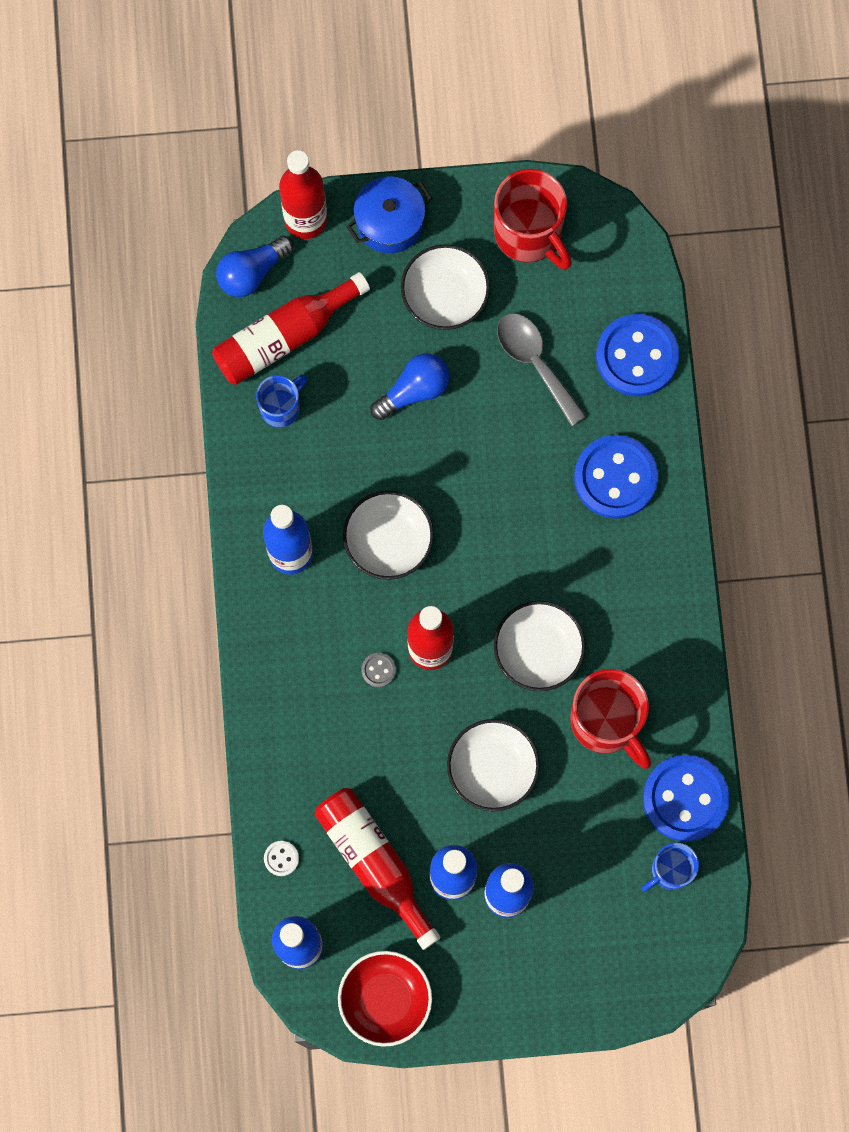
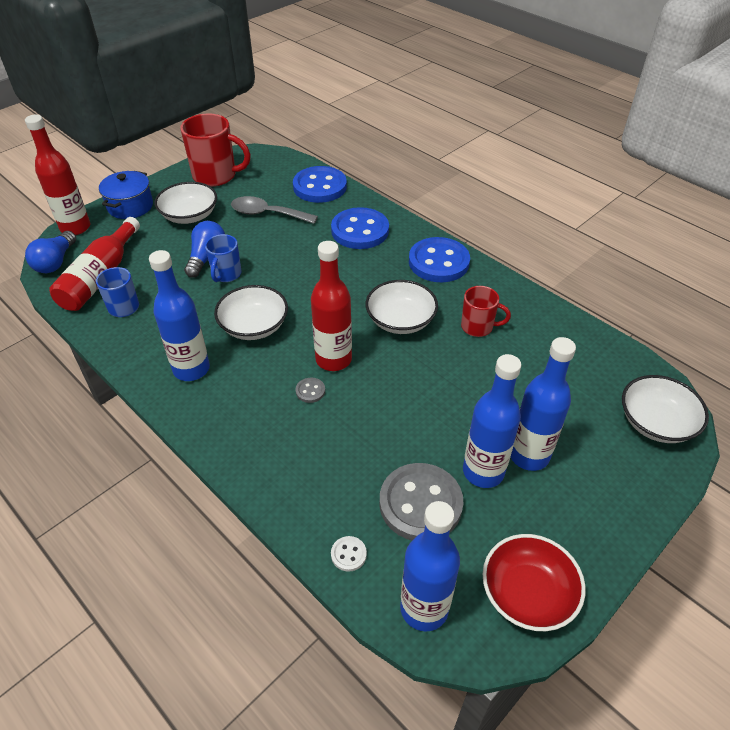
camera: 40 degrees left, 30 degrees down
(374, 862) = (420, 504): red bottle -> grey button
(492, 768) = (439, 393): white bowl -> white bowl (656, 422)
(606, 722) = (478, 327): red mug -> red mug, size x0.58
(670, 870) = (602, 370): blue mug -> blue mug (226, 274)
(685, 798) = (564, 332): blue button -> blue button (438, 262)

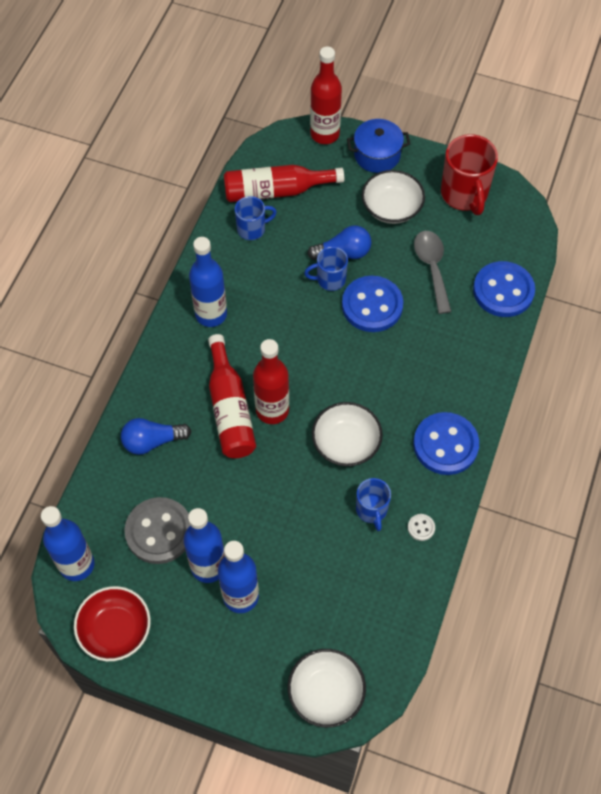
camera: 65 degrees right, 15 degrees up
(55, 262) = (275, 149): blue light bulb -> blue light bulb (152, 441)
(254, 326) = (279, 333): white bowl -> none
(310, 391) = (230, 409): grey button -> red bottle
(348, 554) = (97, 500): white button -> white button (421, 527)
(360, 231) = (453, 357): blue button -> blue button (372, 305)
(478, 327) = (371, 510): red mug -> blue mug

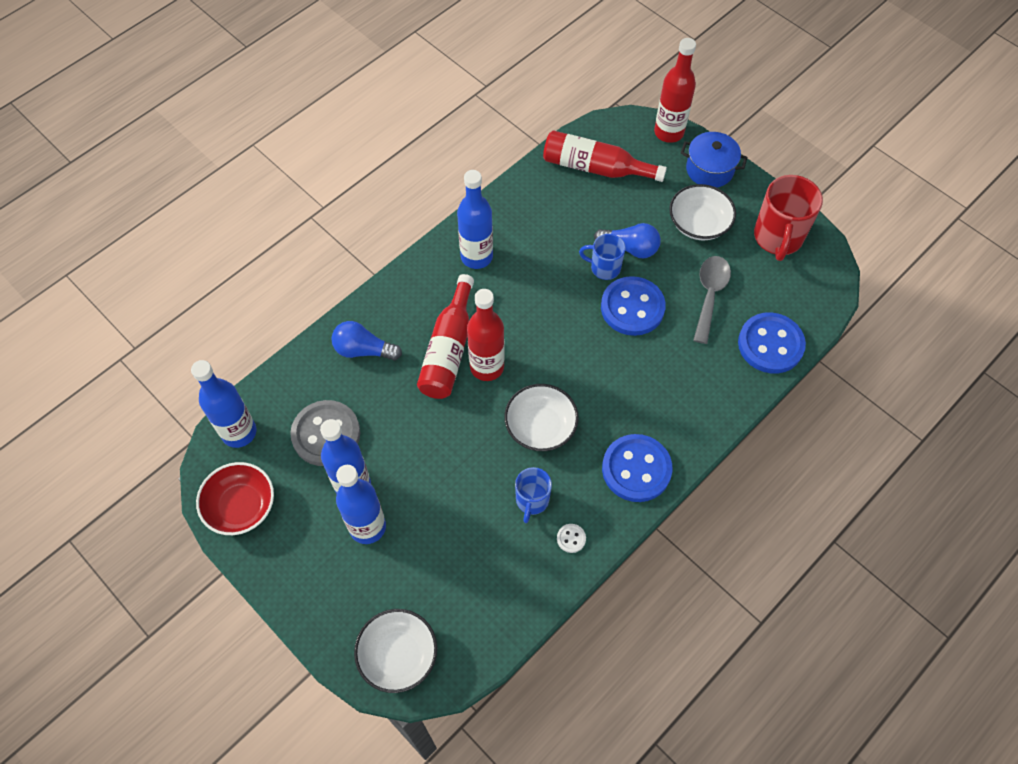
camera: 25 degrees right, 0 degrees up
(252, 229) = (555, 194): blue mug -> none

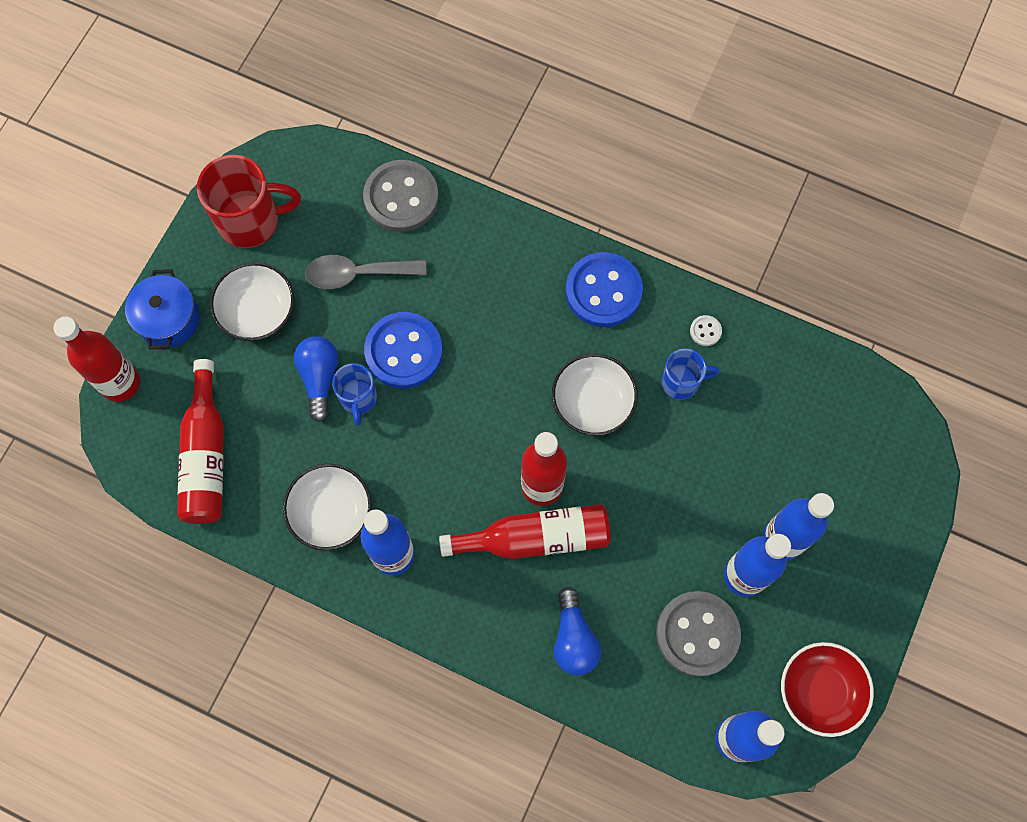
camera: 110 degrees left, 10 degrees up
(398, 655) = (894, 454): white bowl -> white bowl (331, 512)
(770, 344) = (401, 198): blue button -> grey button

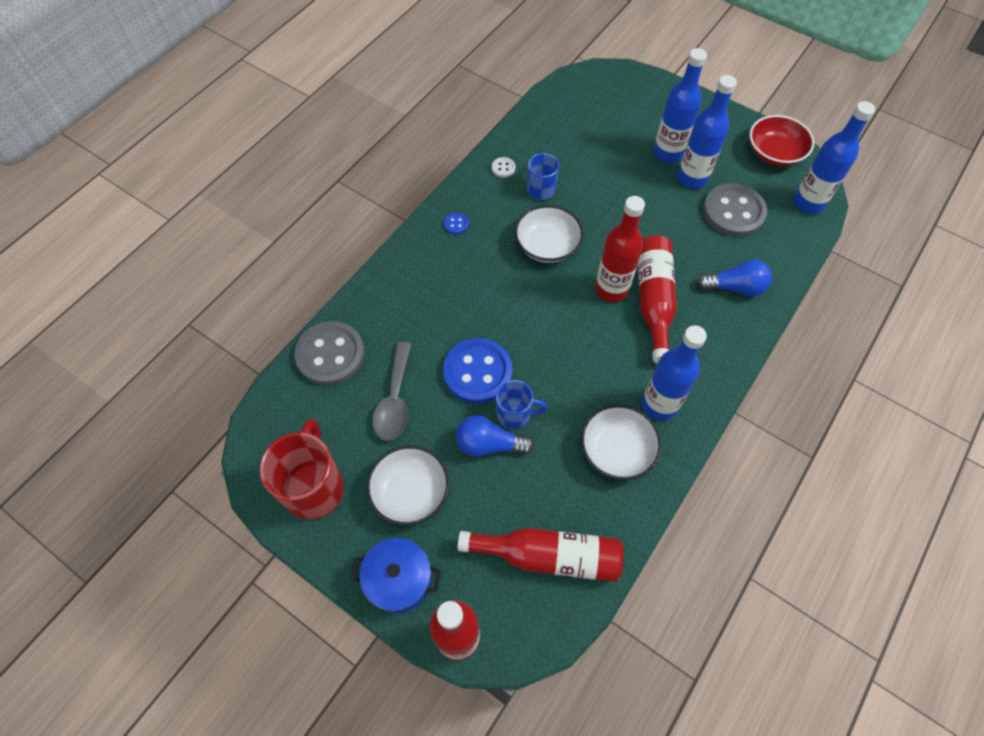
camera: 80 degrees left, 10 degrees down
(603, 291) = (456, 224): blue button -> blue button, size x0.41

